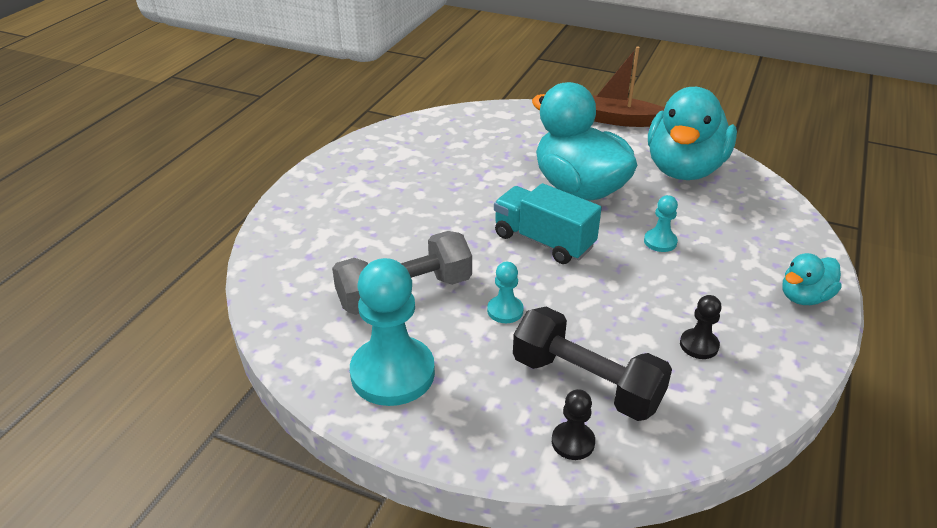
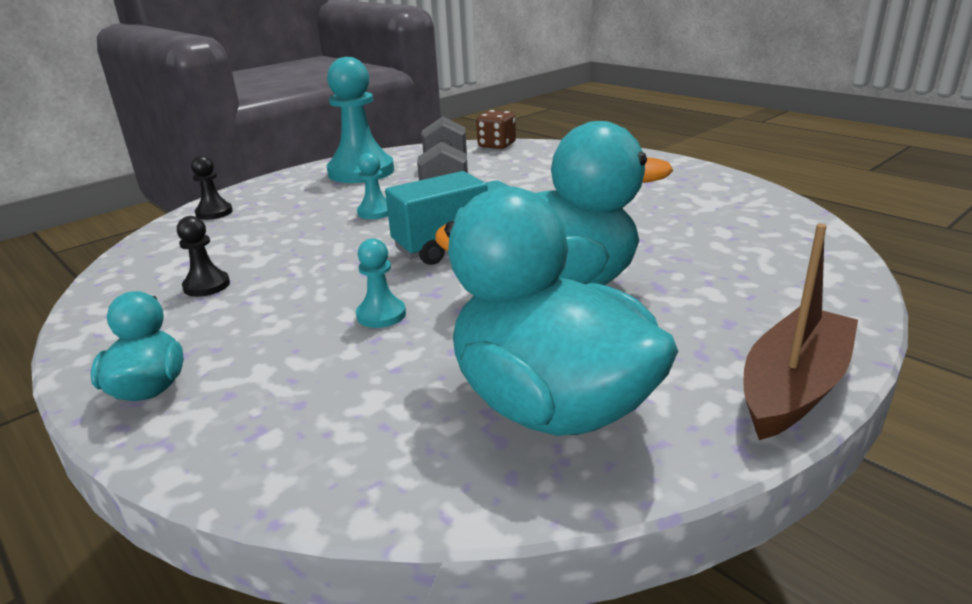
camera: 115 degrees right, 10 degrees down
(266, 292) = (497, 145): none -> brown dice
(586, 383) = (253, 227): black dumbbell -> none

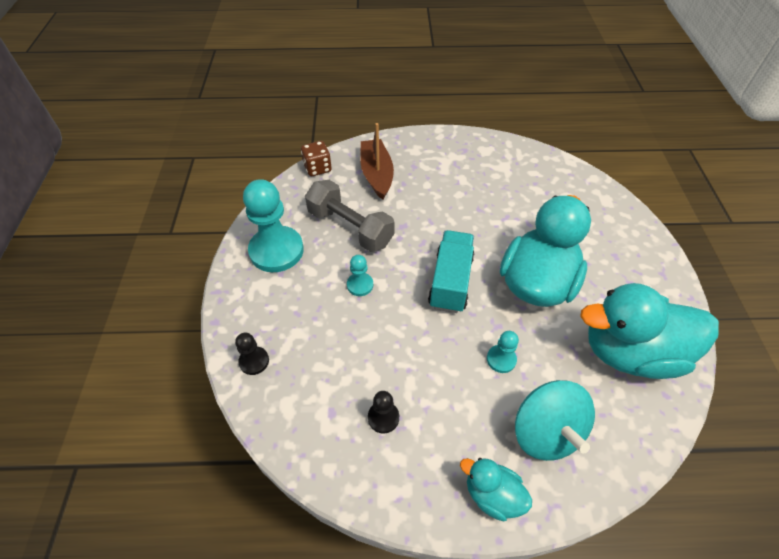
camera: 50 degrees left, 25 degrees up
(294, 389) = (545, 432): none -> turquoise spinning top
(793, 387) = (671, 278): brown boat -> brown boat (376, 174)

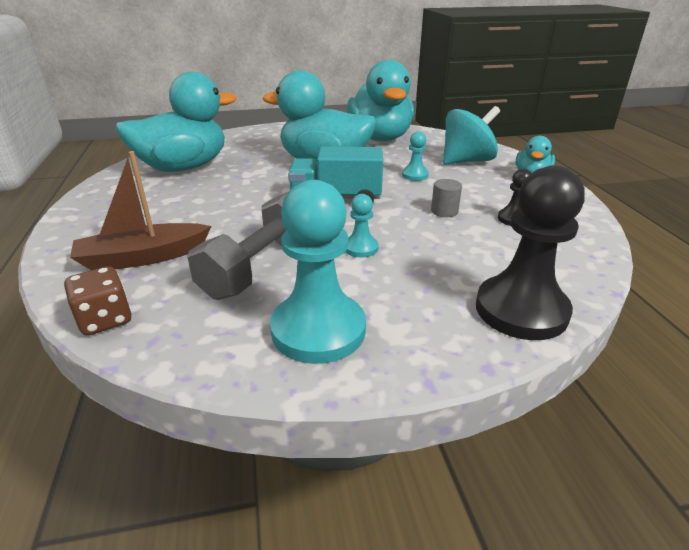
camera: 100 degrees left, 20 degrees down
(254, 361) = (521, 310): black pawn -> black pawn, size x2.13
(410, 361) = (444, 211): none -> grey cylinder
(528, 181) = (183, 167): none -> turquoise duck

